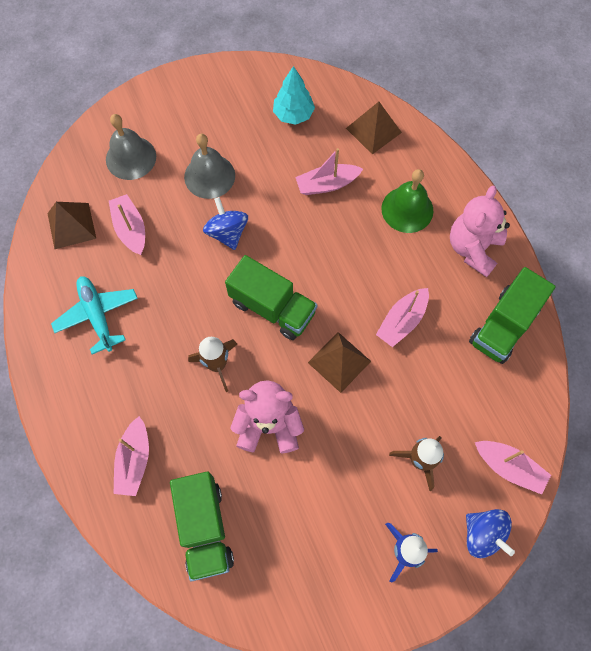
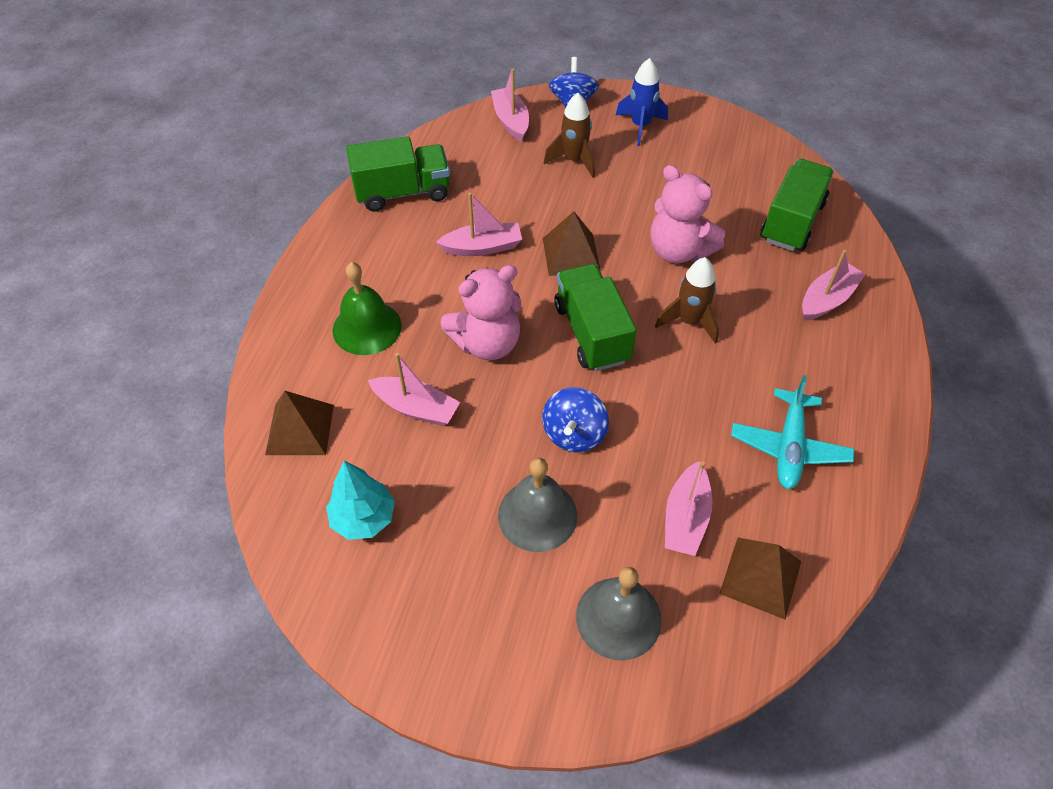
camera: 140 degrees left, 15 degrees down
(473, 248) = (352, 257): pink teddy bear -> pink teddy bear (487, 343)

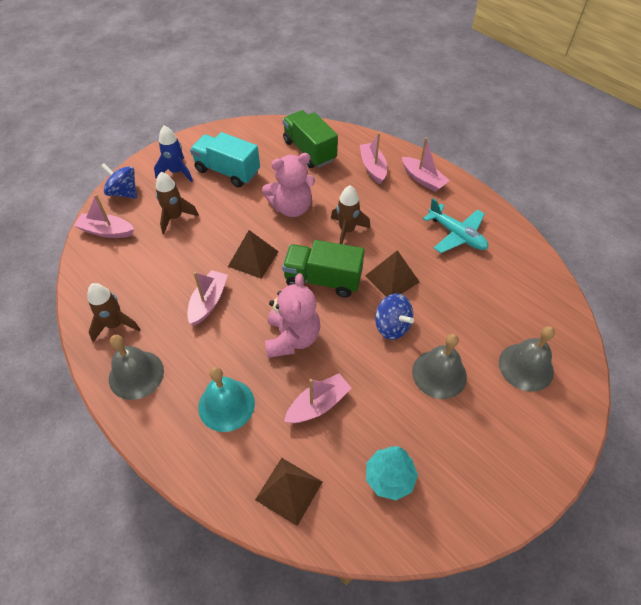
camera: 60 degrees left, 0 degrees up
(357, 239) = (136, 374): none -> grey bell
(367, 327) = (226, 405): green bell -> turquoise bell
(403, 192) = (115, 325): green truck -> brown rocket
(682, 166) = (227, 171): none -> turquoise truck
(685, 518) = (477, 302): pink boat -> pink boat (423, 179)
(760, 577) = (529, 290): brown pyramid -> brown pyramid (392, 278)

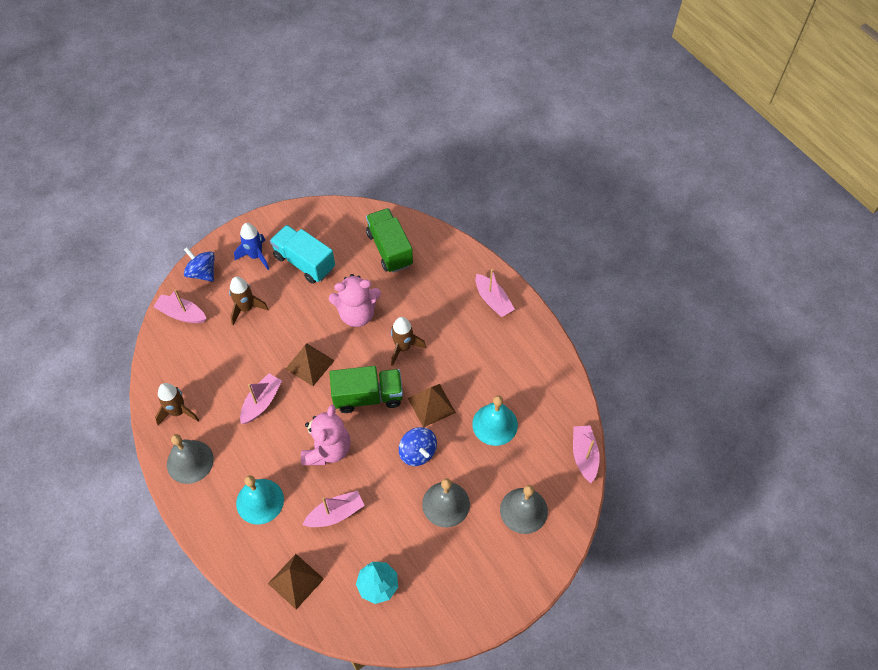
camera: 10 degrees right, 5 degrees up
(323, 280) = (368, 396): green truck -> green truck turned 150 degrees clockwise
(373, 167) = (447, 279): pink boat -> pink boat (584, 456)
(456, 235) = (506, 368): turquoise plane -> none
(464, 287) = (495, 424): none -> turquoise bell

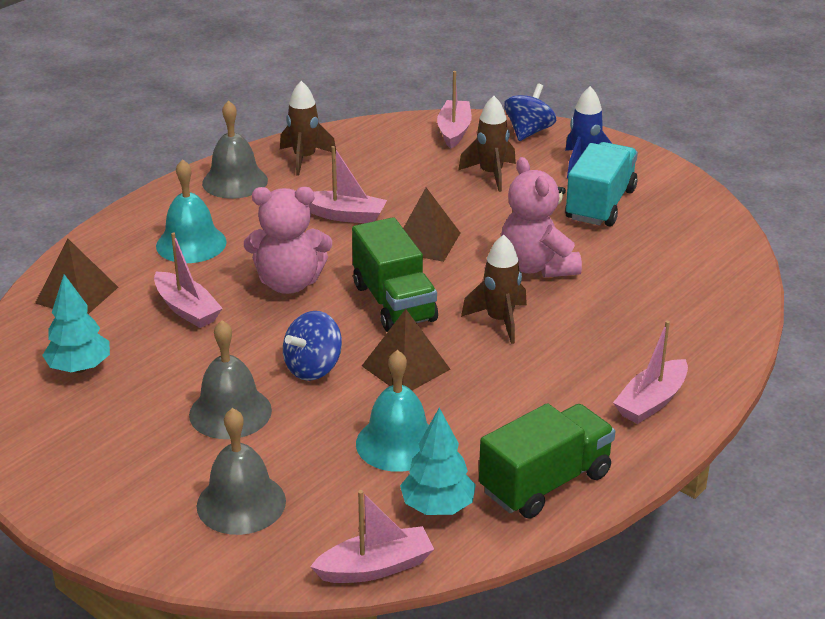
camera: 75 degrees right, 25 degrees down
(389, 249) = (680, 275): green truck -> green truck (545, 482)
(548, 418) = (438, 507): none -> turquoise tree

